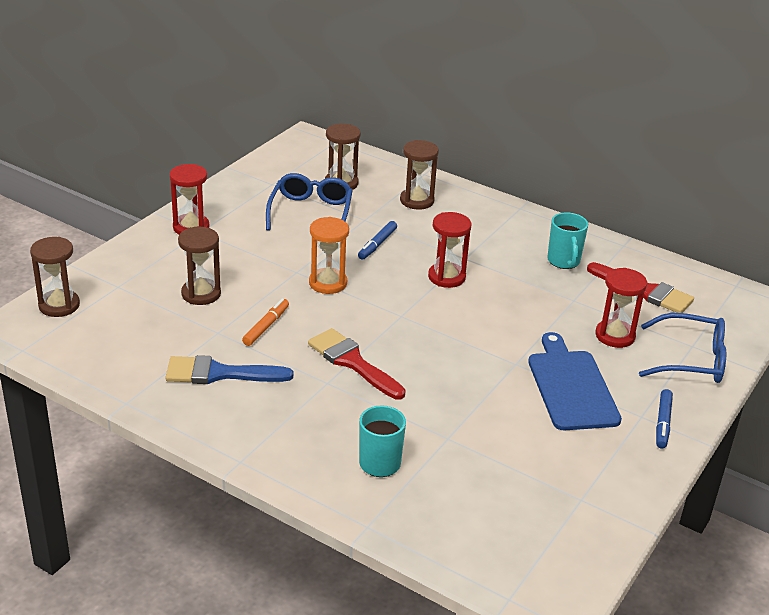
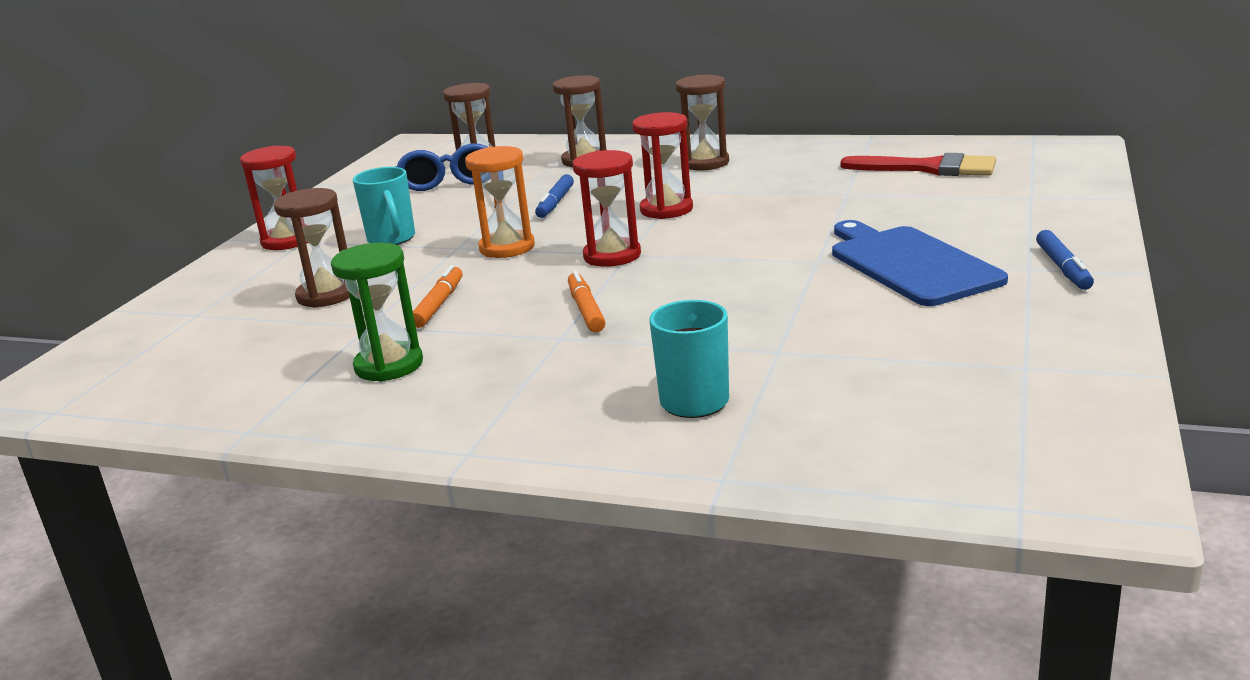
camera: 10 degrees left, 10 degrees down
(59, 305) = (106, 352): brown hourglass -> brown hourglass (705, 163)
(219, 373) = (389, 365): blue brush -> green hourglass
(352, 362) = (586, 310): red brush -> orange marker
(564, 261) = (807, 167): turquoise mug -> turquoise mug (392, 239)
(615, 336) = (926, 210): red hourglass -> red hourglass (612, 256)
(691, 360) = (1042, 208): blue glasses -> none

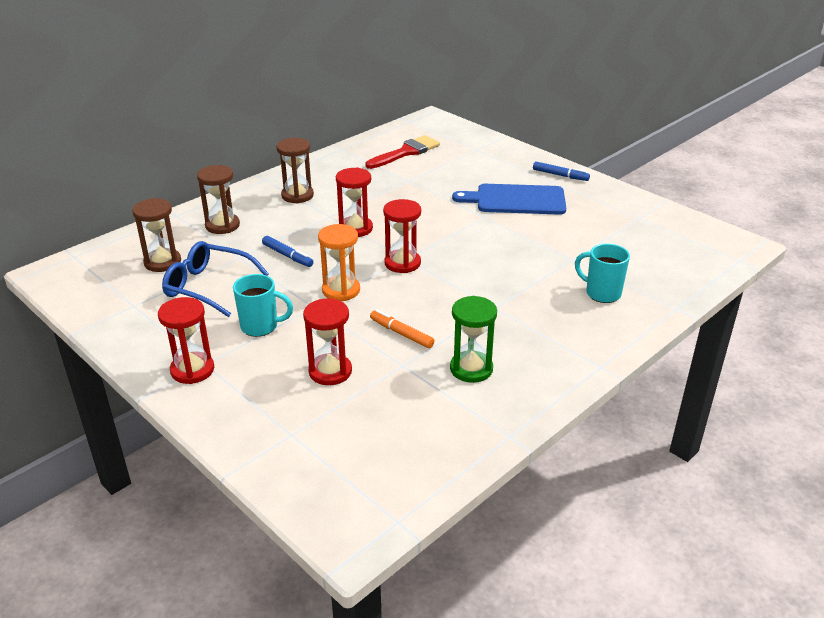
camera: 65 degrees left, 10 degrees up
(326, 295) = (330, 371): brown hourglass -> red hourglass
(586, 310) = (468, 291): orange marker -> none

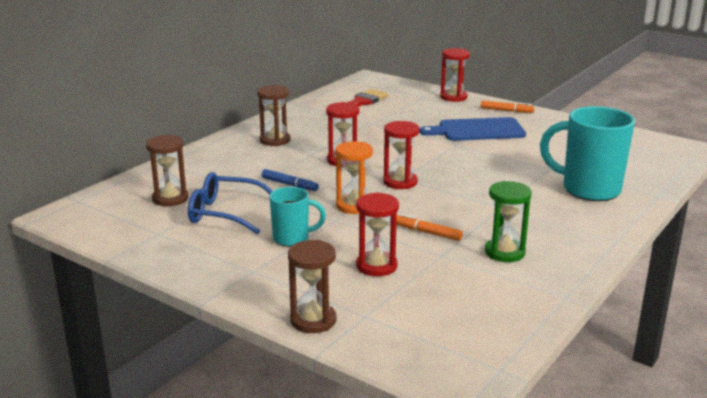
camera: 10 degrees left, 10 degrees down
(192, 370) = (243, 277): red hourglass -> red hourglass (453, 97)
(222, 225) = (214, 167): brown hourglass -> brown hourglass (313, 320)
(560, 175) = (506, 111): blue marker -> orange marker
(601, 293) = (588, 189): turquoise mug -> turquoise mug, size x1.79

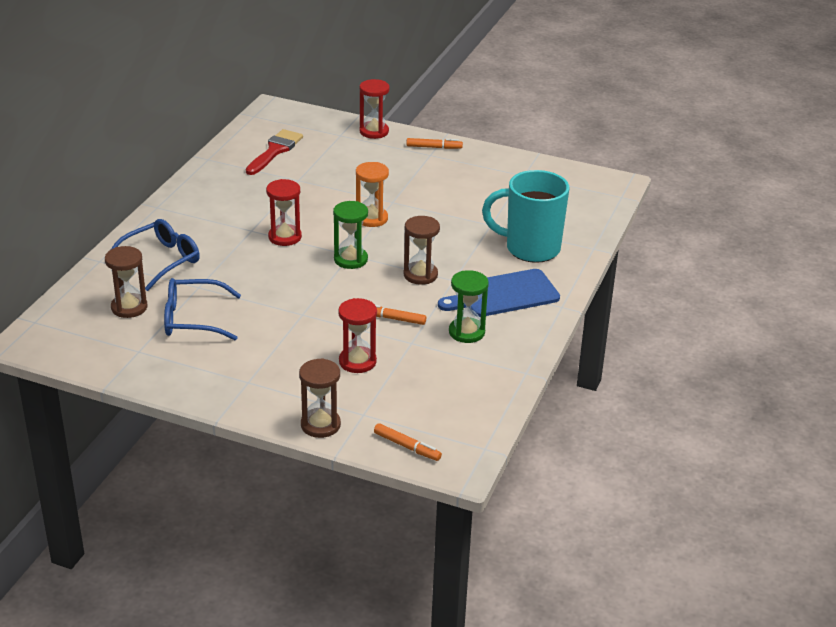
camera: 15 degrees left, 10 degrees up
(219, 167) = (161, 260): none -> blue glasses
(275, 140) = (203, 216): brown hourglass -> brown hourglass (420, 275)
(289, 185) = (242, 275): blue marker -> none
(292, 238) = (270, 341): turquoise mug -> none
(354, 206) = (315, 295): orange hourglass -> orange hourglass (371, 218)
(400, 182) = (350, 259): red hourglass -> green hourglass
(405, 355) = (407, 446): none -> orange marker
(477, 130) = (410, 180): blue cutting board -> blue cutting board (503, 294)

